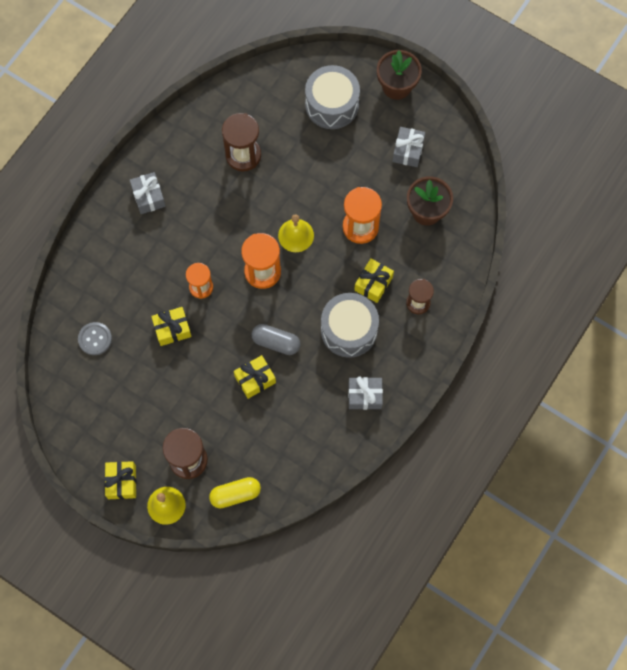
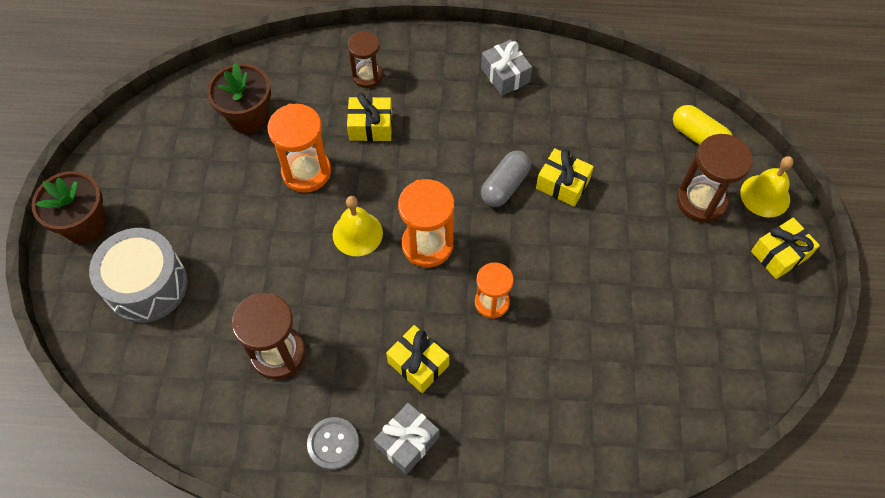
camera: 120 degrees left, 10 degrees down
(95, 339) = (644, 390): grey button -> grey button (333, 444)
(172, 329) = (566, 305): yellow gift -> yellow gift (418, 364)
(276, 342) = (505, 186): grey capsule -> grey capsule turned 45 degrees clockwise
(349, 330) = (441, 123): grey drum -> none
(408, 151) = (175, 170): grey gift -> none

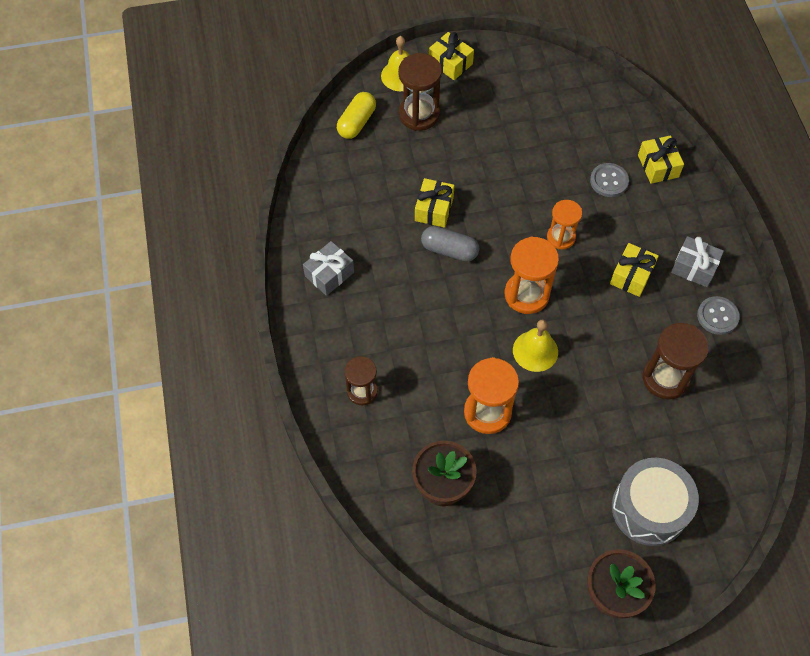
camera: 105 degrees left, 0 degrees up
(371, 126) = (420, 372): yellow gift -> yellow gift (658, 166)
(560, 384) = (609, 181): none -> grey button

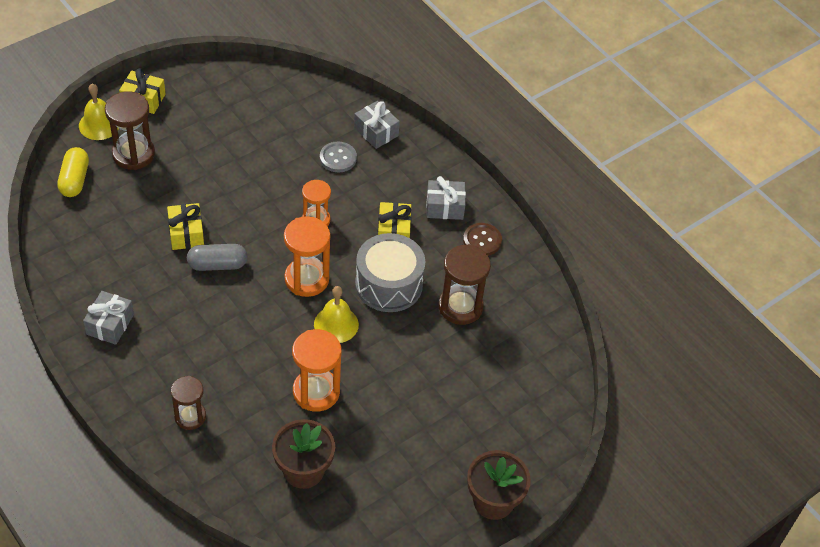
camera: 30 degrees left, 10 degrees down
(649, 508) = (494, 418): grey drum -> grey drum (388, 284)
(658, 166) = (376, 132): yellow gift -> grey gift
(717, 316) = (482, 240): grey button -> brown button

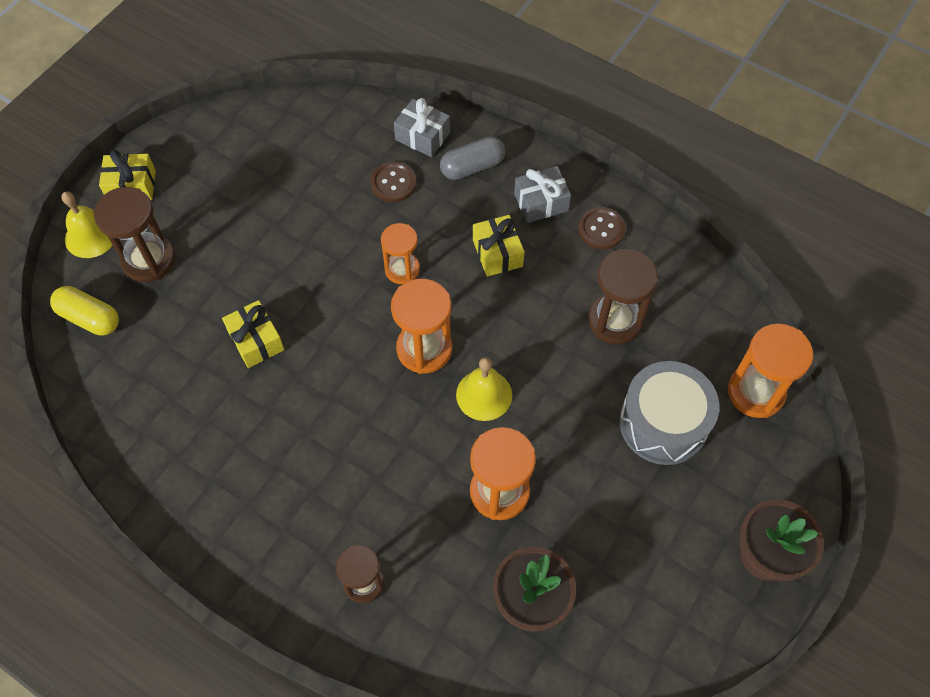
camera: 15 degrees left, 10 degrees up
(74, 180) = (90, 318): yellow capsule -> yellow capsule turned 45 degrees counterclockwise
(110, 324) = (213, 495): grey gift -> none
(217, 264) = (311, 368): grey capsule -> grey capsule (472, 167)
(338, 158) = (393, 183): grey button -> brown button
(388, 284) = (521, 321): grey drum -> grey drum (663, 423)
(544, 391) = (756, 392): none -> orange hourglass

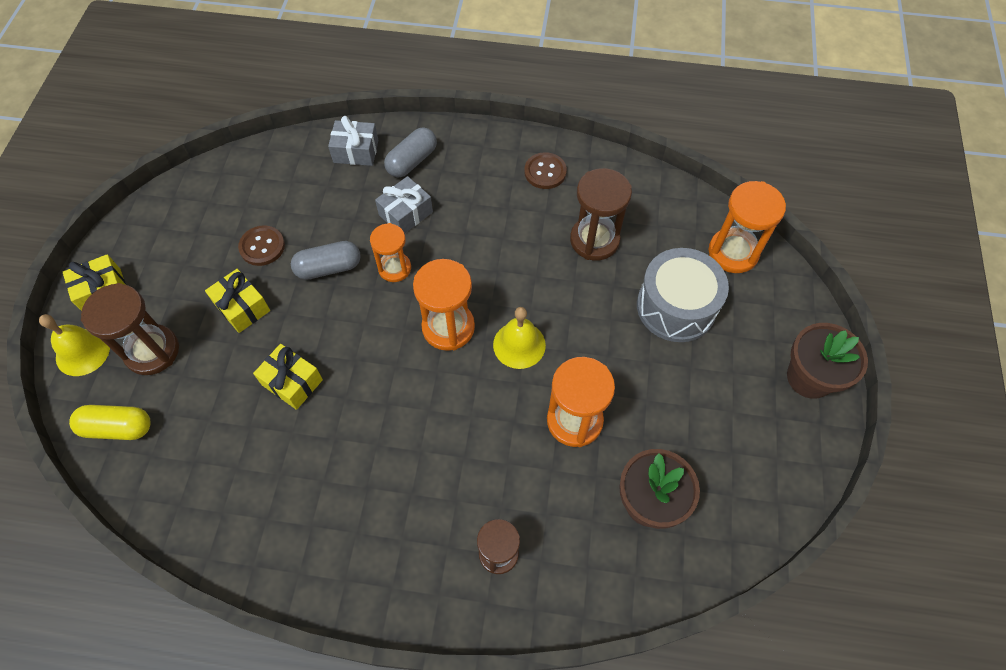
camera: 25 degrees left, 0 degrees up
(341, 244) = (329, 268): none -> grey capsule
(393, 183) = (350, 199): brown button -> brown button (262, 246)
(497, 253) = (469, 223): yellow gift -> yellow gift (242, 307)
(541, 202) = (485, 169): grey gift -> grey gift (406, 213)

